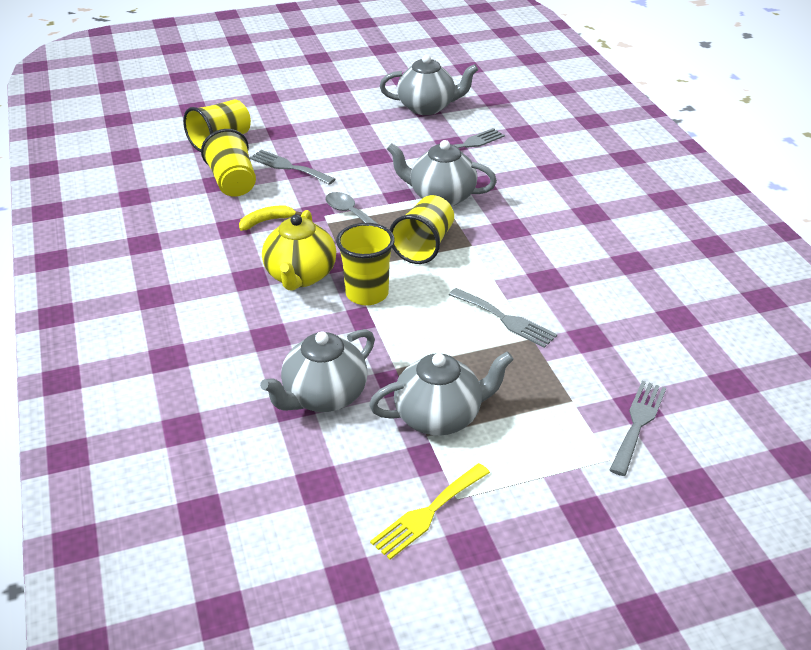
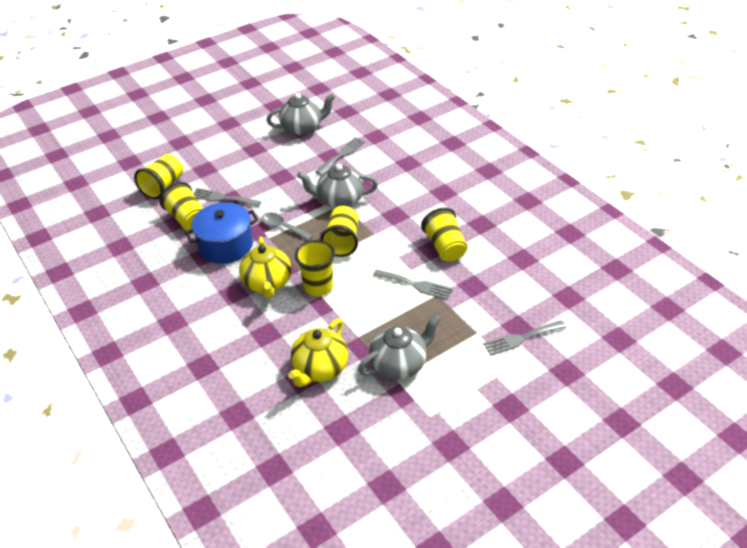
camera: 15 degrees left, 5 degrees up
(267, 221) = (226, 246): yellow banana -> blue pot
(323, 397) = (320, 369): grey teapot -> yellow teapot
(428, 513) = (416, 431): yellow fork -> none
(566, 280) = (445, 247): none -> yellow cup
(638, 423) = (521, 338): grey fork -> grey fork turned 120 degrees counterclockwise

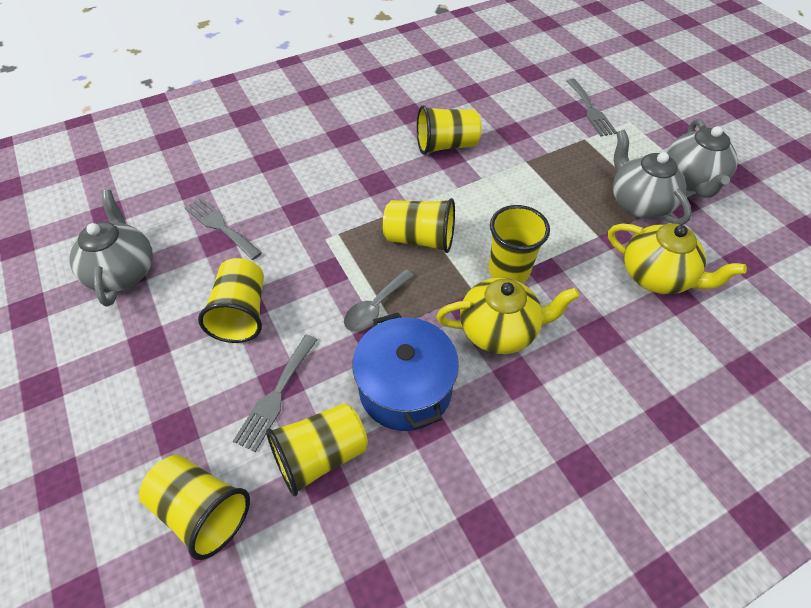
camera: 85 degrees left, 10 degrees up
(276, 176) = (242, 313): none -> yellow cup
(339, 200) = (329, 236): grey teapot -> grey teapot (691, 180)
(415, 285) = (509, 176): grey fork -> none

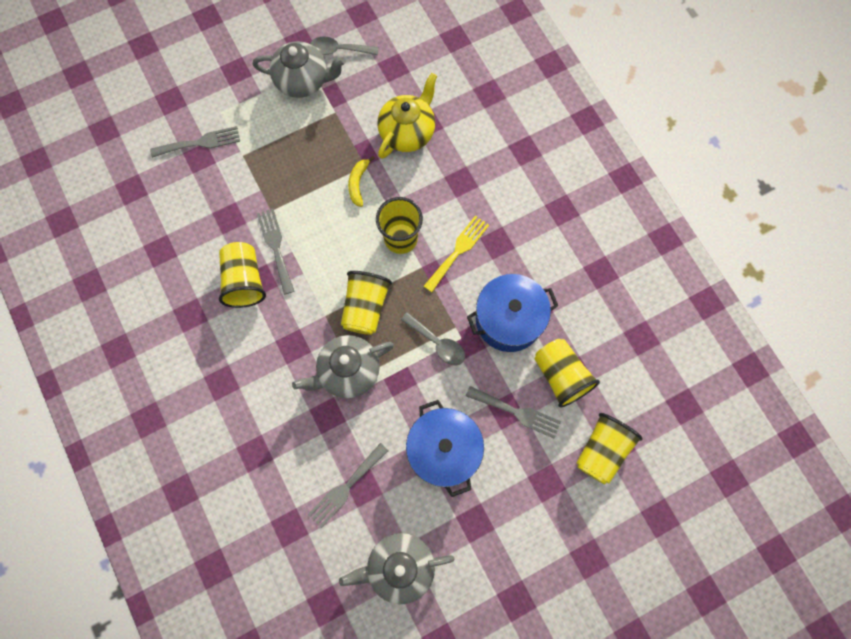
camera: 90 degrees left, 20 degrees up
(242, 313) = (444, 450): yellow cup -> blue pot
(485, 166) = (276, 247): none -> grey fork
(499, 330) = (458, 251): yellow teapot -> yellow fork
(574, 230) = (358, 183): none -> yellow banana
(638, 203) = (328, 127): grey teapot -> grey teapot (348, 371)
(746, 209) = (339, 50): none -> grey spoon

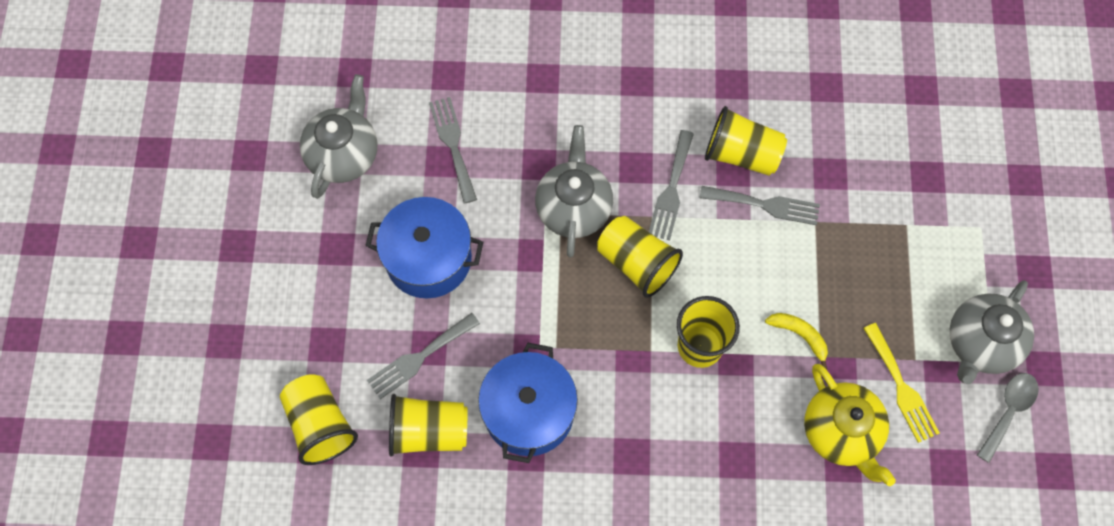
camera: 120 degrees right, 5 degrees down
(200, 143) = (948, 186): grey fork -> grey fork (671, 190)
(437, 343) = (549, 317): grey spoon -> none
(458, 251) = (647, 403): yellow fork -> yellow fork (901, 387)

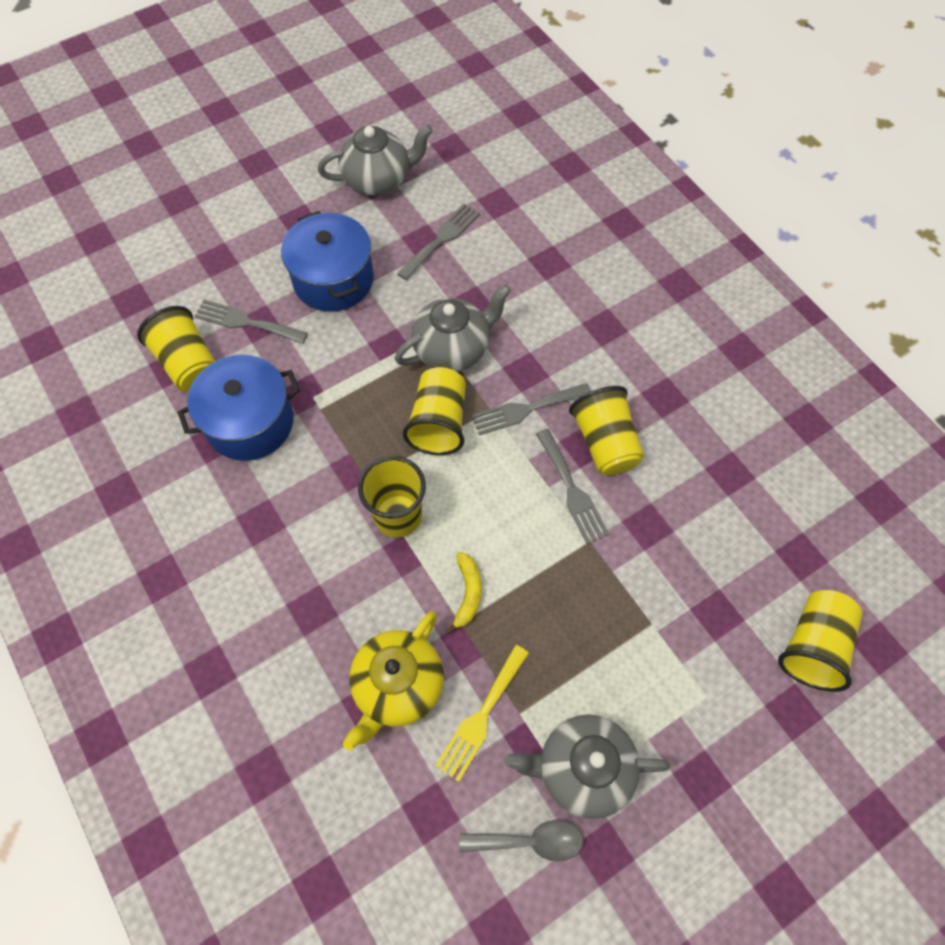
camera: 55 degrees right, 5 degrees down
(320, 424) = (149, 293): yellow cup -> yellow cup (813, 646)

